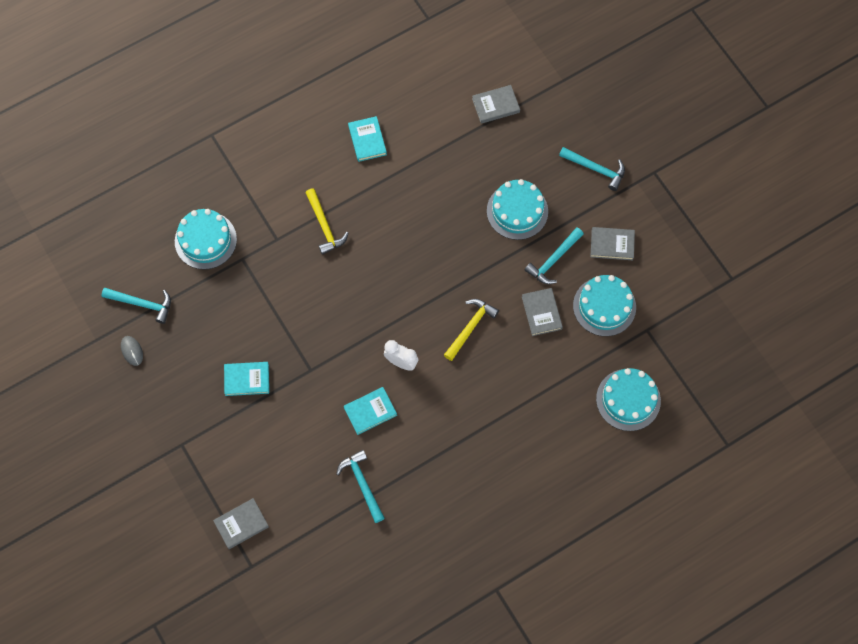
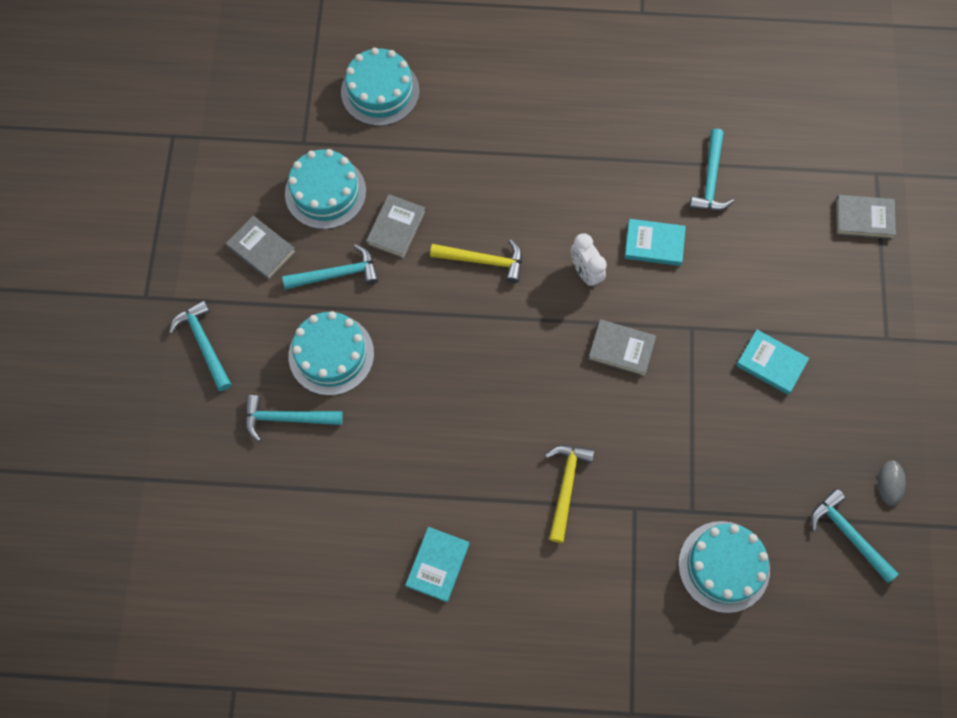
camera: 145 degrees left, 0 degrees up
(470, 327) = (483, 261): yellow hammer -> yellow hammer turned 150 degrees counterclockwise
(495, 105) = (249, 502): grey book -> grey book (621, 349)
(512, 160) = (287, 418): none -> turquoise hammer

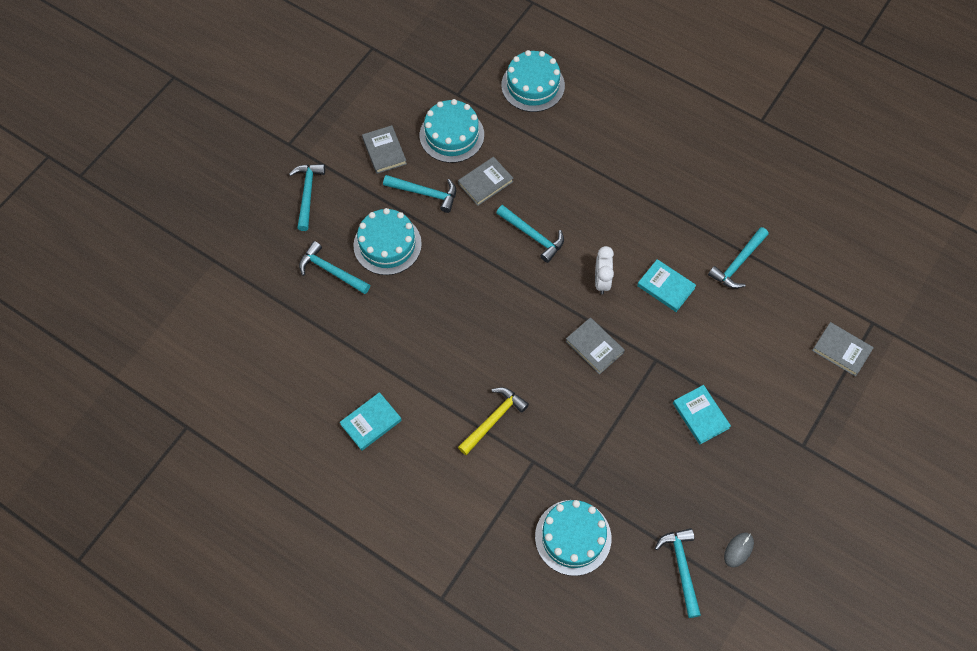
camera: 30 degrees right, 5 degrees down
(483, 261) = (532, 236): yellow hammer -> turquoise hammer

